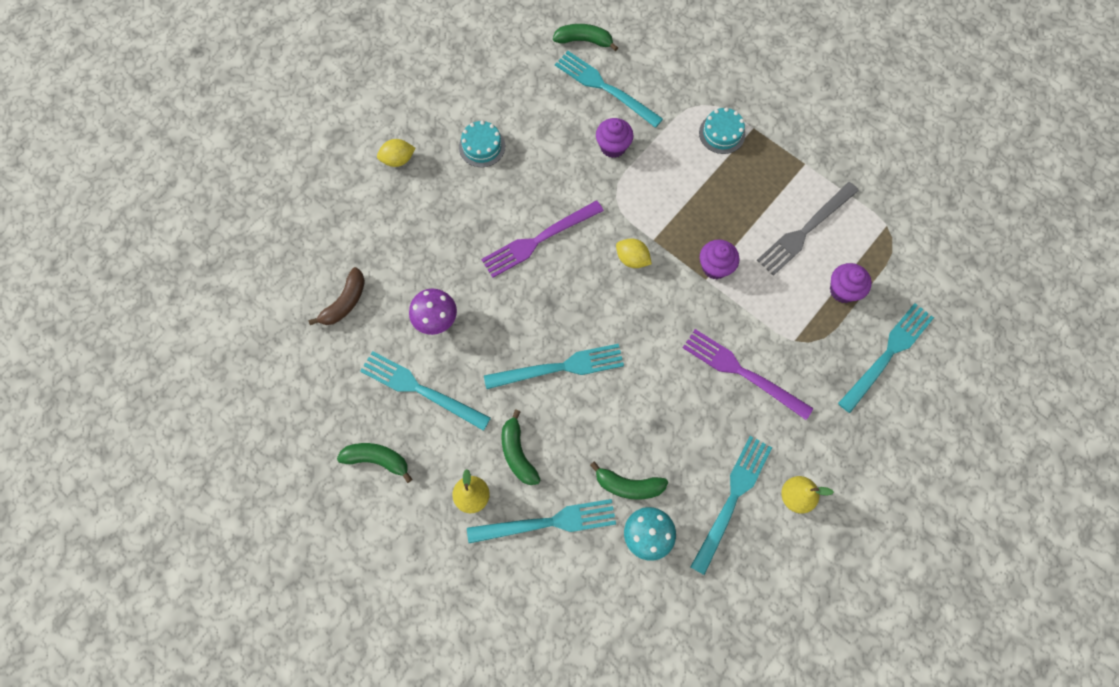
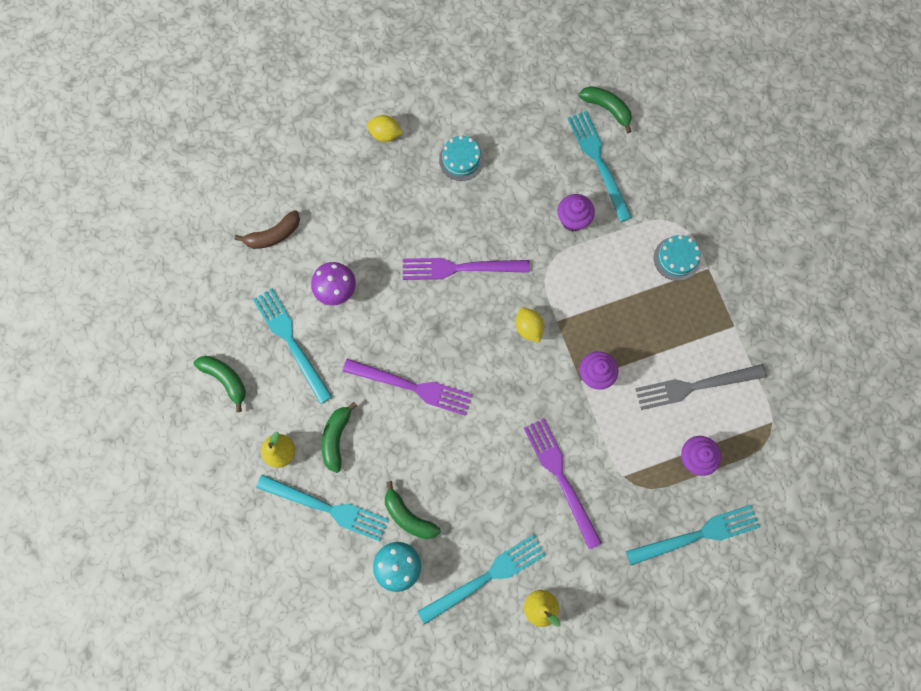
camera: 30 degrees right, 5 degrees up
(559, 367) = (412, 387): turquoise fork -> purple fork

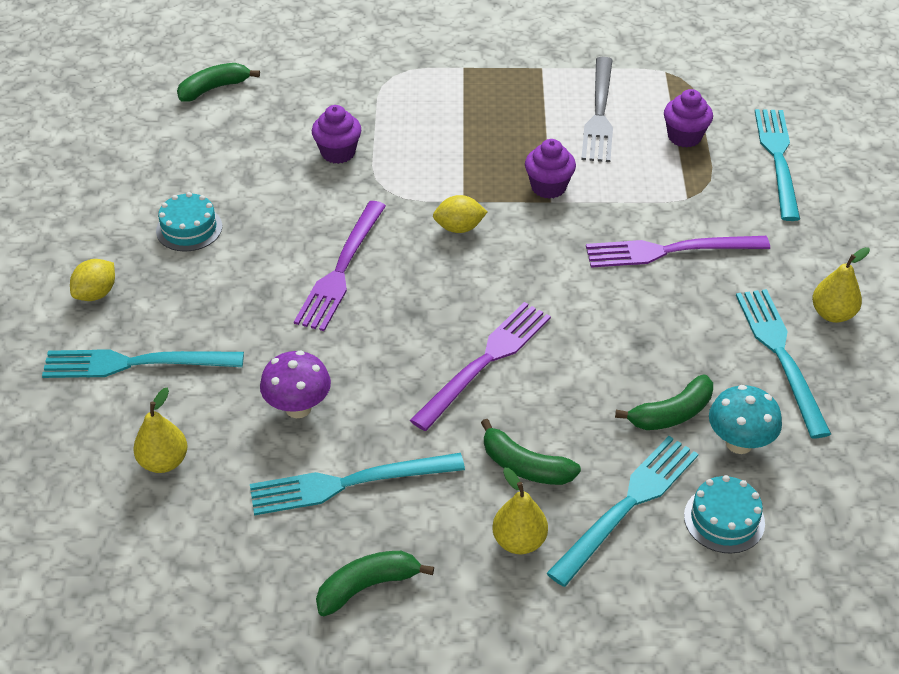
camera: 70 degrees left, 30 degrees down
(273, 235) = (164, 462): brown banana -> yellow pear
(598, 162) = (277, 113): turquoise fork -> turquoise fork (135, 363)
(676, 258) = (437, 86): turquoise cake -> turquoise cake (724, 519)

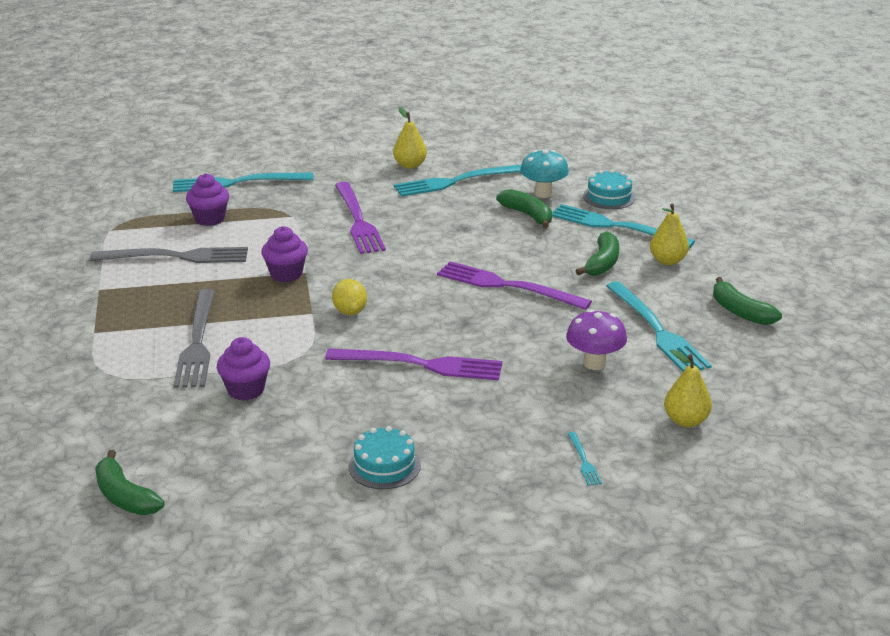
camera: 100 degrees left, 15 degrees down
(96, 293) = (500, 508): yellow lemon -> none
(135, 363) = (583, 461): turquoise fork -> turquoise fork, size x0.42
(428, 126) = (197, 342): none -> grey fork

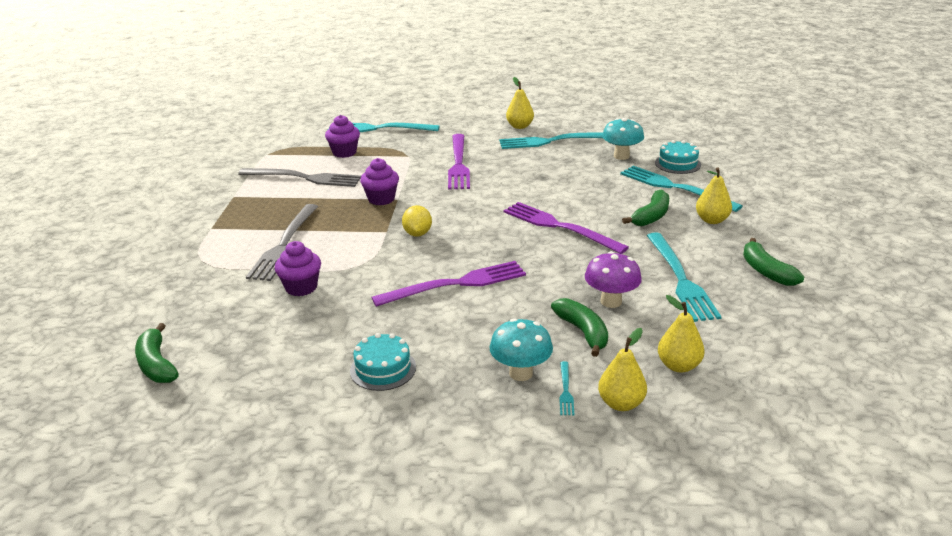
camera: 15 degrees right, 0 degrees up
(421, 365) = (456, 284): purple fork -> purple fork turned 45 degrees counterclockwise
(528, 215) = (601, 172): green banana -> green banana (583, 332)
(531, 450) = (521, 373): none -> turquoise mushroom
(643, 466) = (621, 403): none -> yellow pear

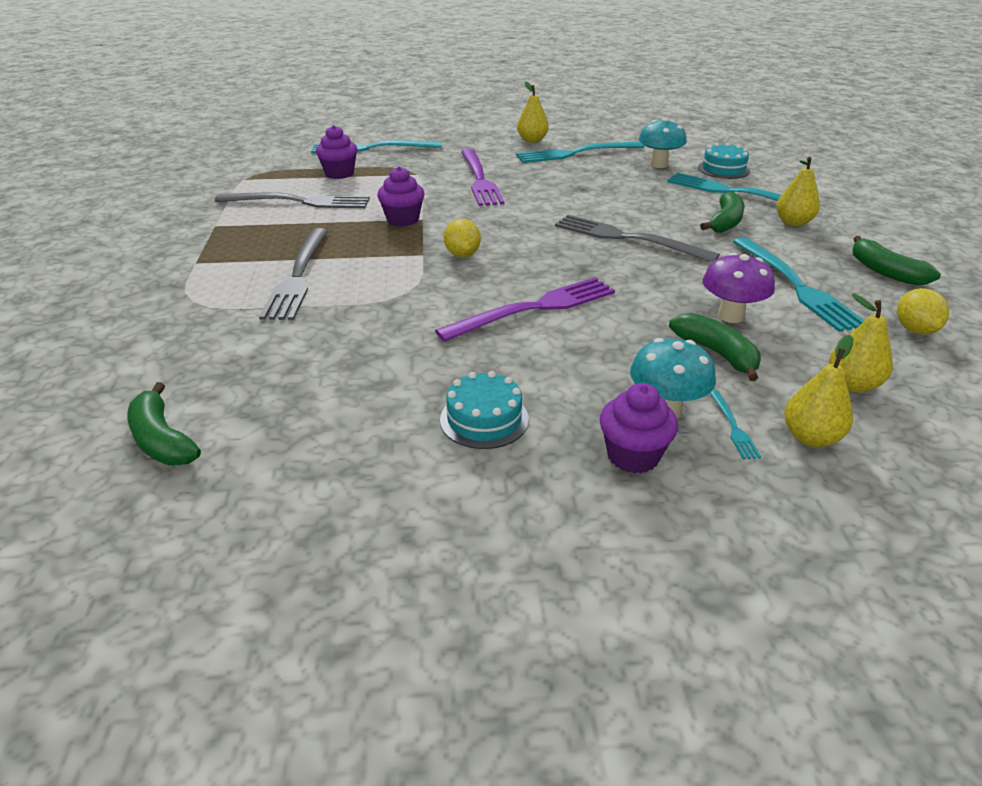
camera: 10 degrees left, 5 degrees up
(301, 287) = (337, 325): purple cupcake -> purple cupcake (633, 456)
(559, 227) = (627, 238): purple fork -> grey fork
(759, 324) = (914, 329): none -> yellow lemon

